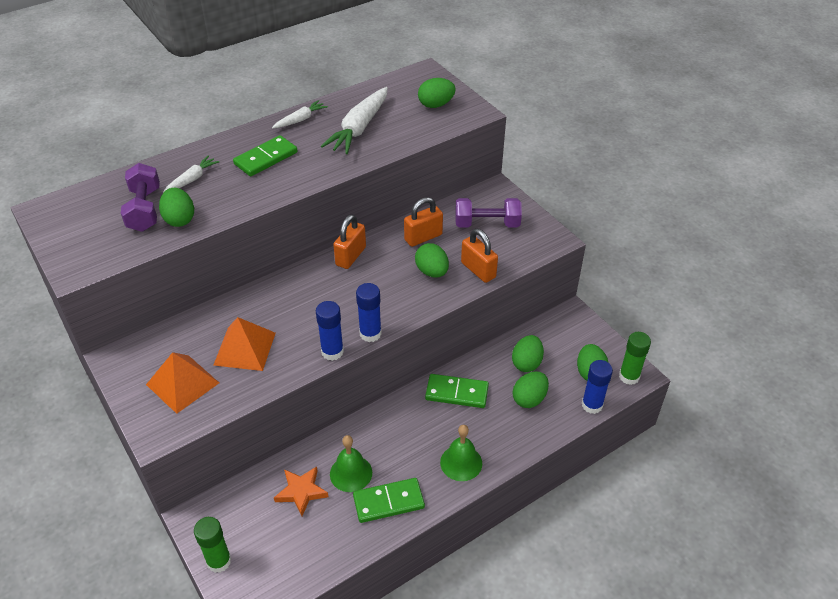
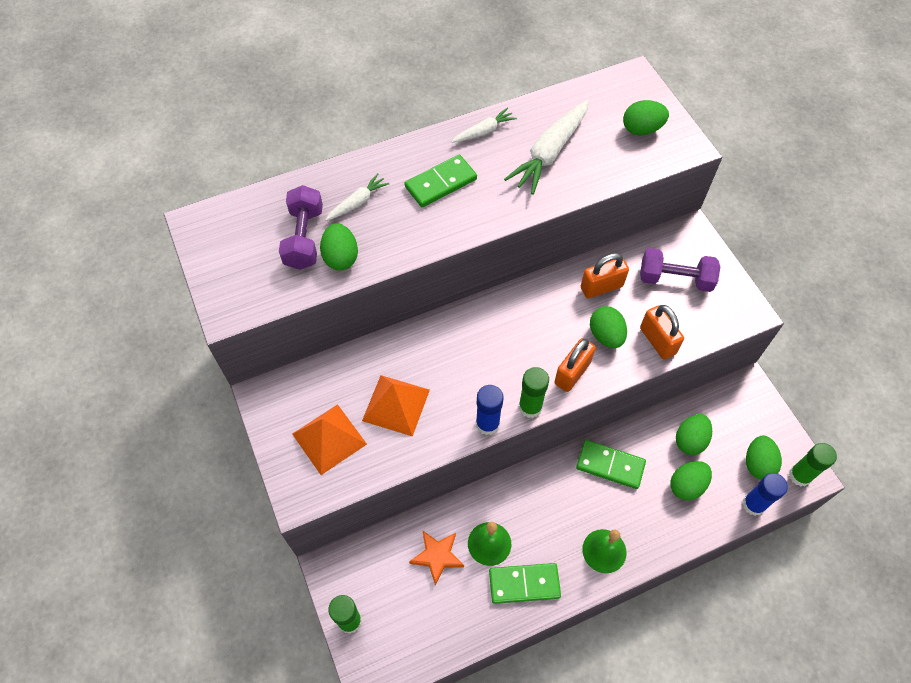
camera: 10 degrees right, 15 degrees up
(351, 256) = (519, 301): orange padlock -> orange padlock (572, 373)
(370, 333) = (530, 407): blue glue stick -> green glue stick

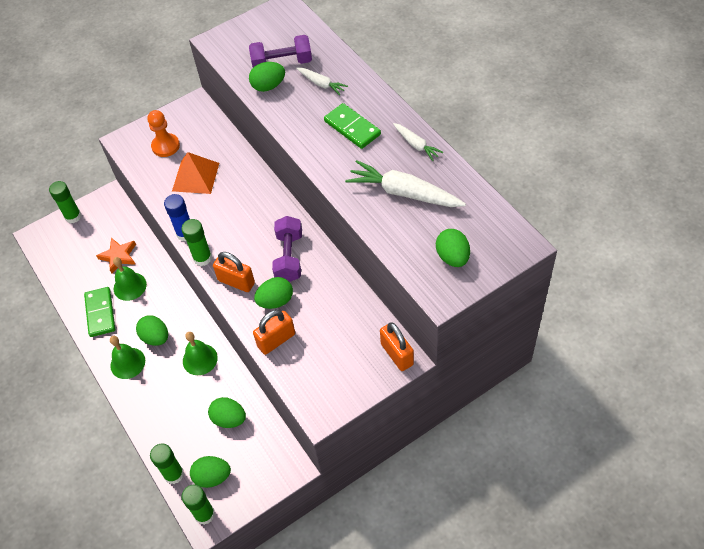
camera: 85 degrees right, 5 degrees down
(329, 439) = (165, 146): orange pyramid -> orange pawn
(601, 287) = (325, 292): orange padlock -> orange padlock (397, 354)
(610, 465) = (200, 359): green domino -> green bell
(675, 279) = (345, 349): purple dumbbell -> purple dumbbell (289, 257)
(687, 485) = (187, 419): green egg -> green egg (156, 337)
(753, 504) = (174, 474): blue glue stick -> green glue stick

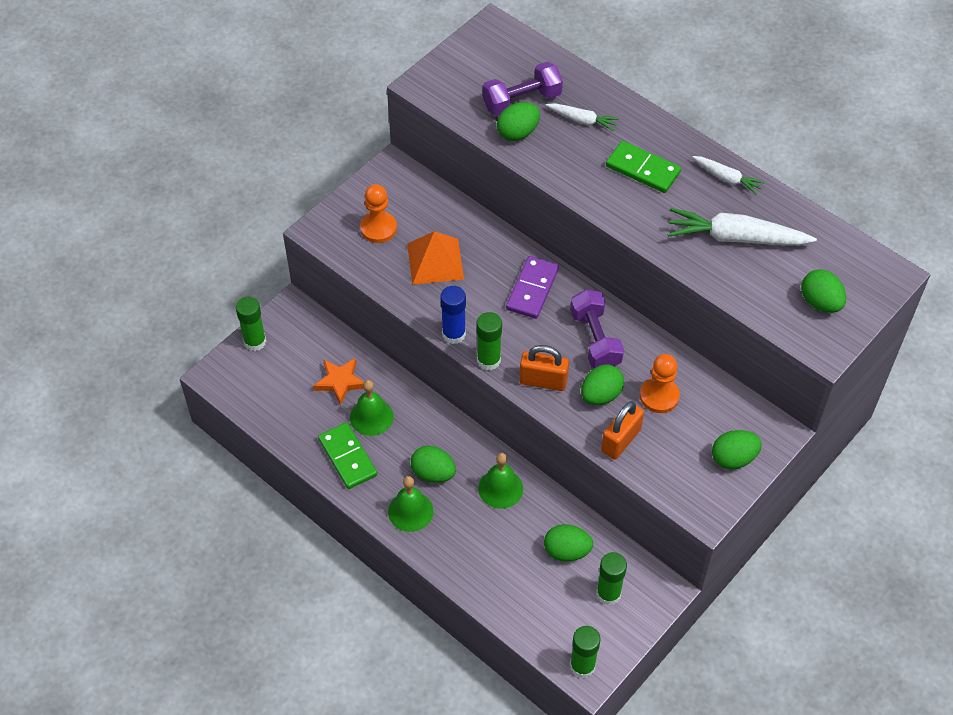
camera: 20 degrees left, 0 degrees up
(174, 474) = (526, 629): green glue stick -> green glue stick (608, 594)
(212, 477) = (574, 622): green egg -> green egg (733, 458)
(258, 210) = (532, 289): none -> purple domino
(320, 311) = (659, 396): none -> orange pawn
(397, 354) = (767, 429): orange padlock -> none

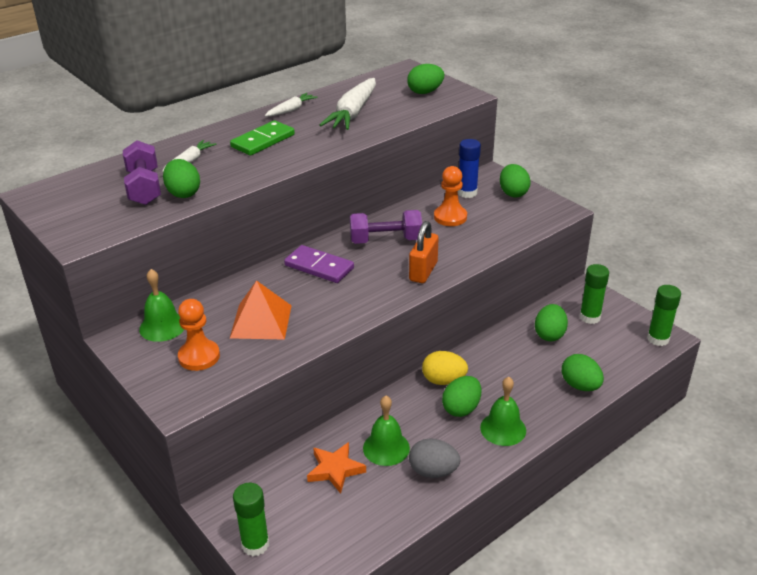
camera: 80 degrees left, 20 degrees down
(348, 457) = (433, 471): green domino -> grey egg
(453, 334) = (356, 317): blue glue stick -> blue glue stick (467, 193)
(471, 454) = (443, 380): none -> yellow egg
(488, 360) = (393, 299): green glue stick -> none
(500, 488) = (483, 366): green bell -> green bell (162, 326)
(601, 395) = (444, 244): green egg -> green egg (580, 386)
(621, 440) = (491, 239): orange padlock -> none

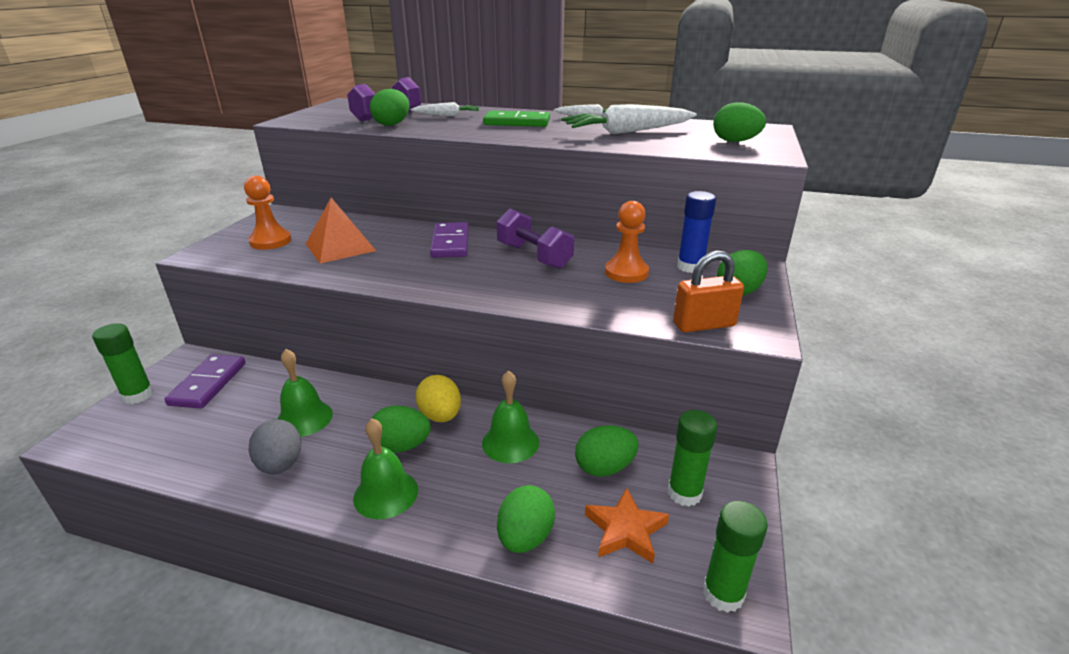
camera: 55 degrees right, 5 degrees down
(162, 326) = (304, 219): green bell -> green bell (510, 442)
(280, 495) = (208, 384): none -> purple domino
(335, 470) = (256, 400): orange star -> orange star (625, 530)
(423, 271) = (501, 289): orange padlock -> orange padlock (704, 325)

